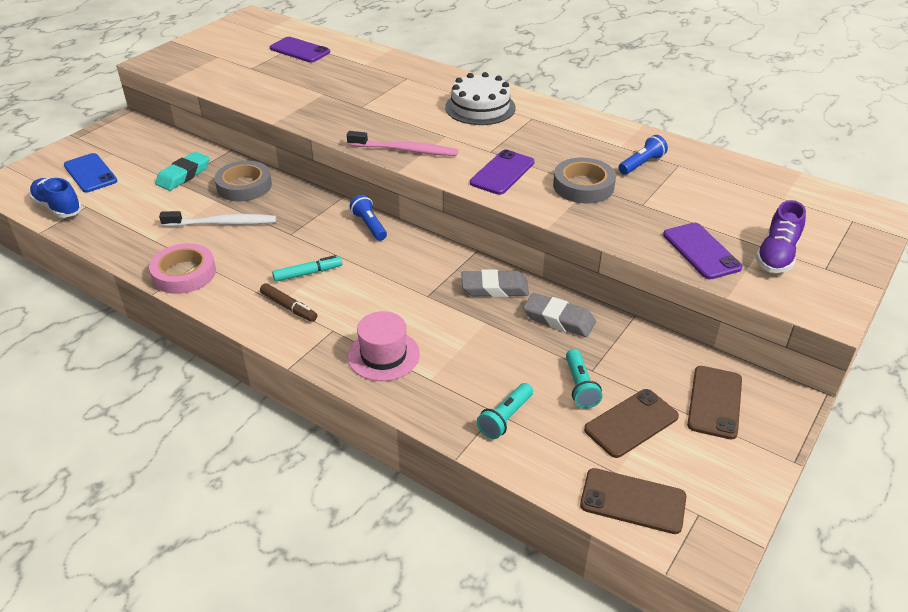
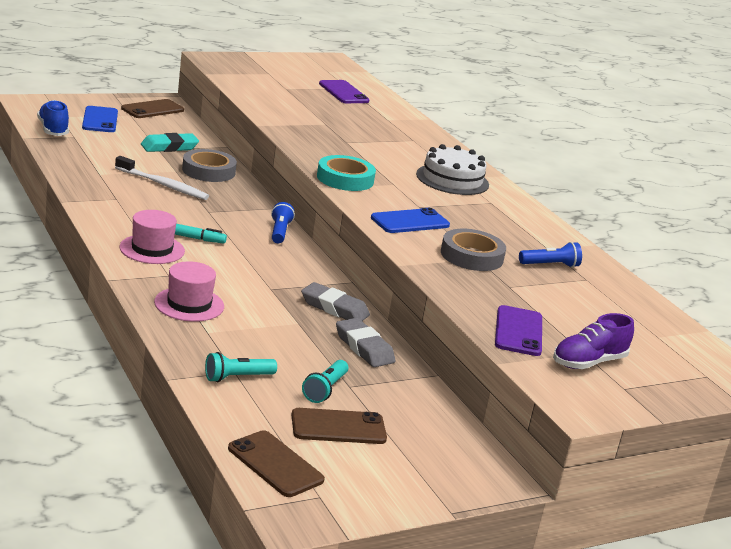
camera: 25 degrees right, 15 degrees down
(184, 273) = (98, 200): pink tape -> none
(289, 307) = (152, 249): brown marker -> pink hat
(405, 150) = (345, 179): pink toothbrush -> turquoise tape
(502, 173) = (410, 222): purple phone -> blue phone
(715, 402) = (432, 450): brown phone -> brown phone (152, 109)

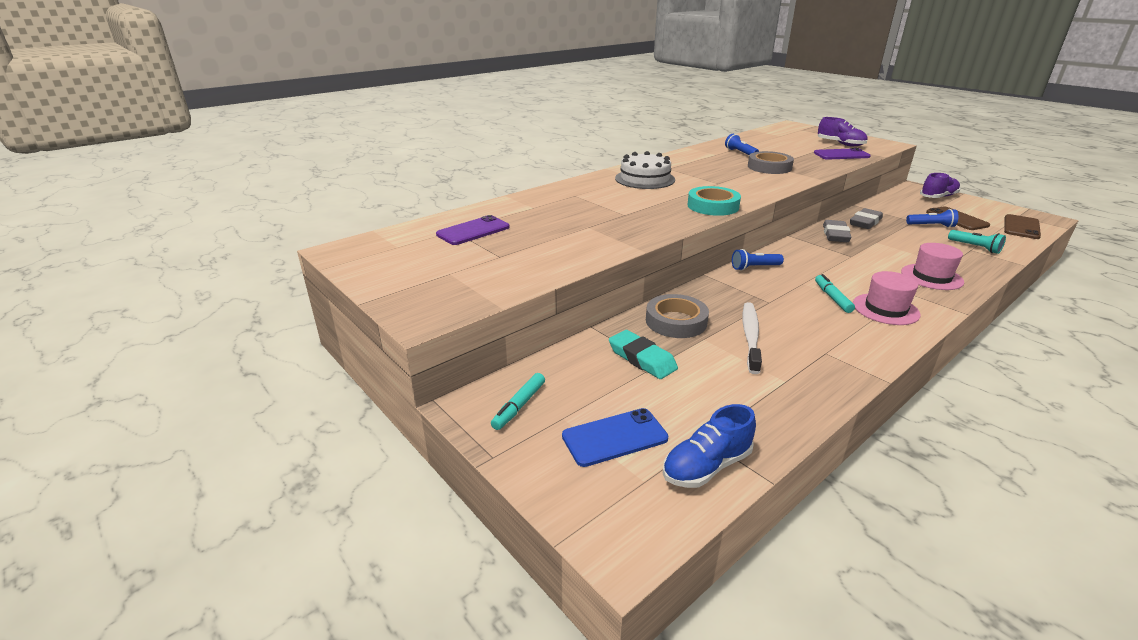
camera: 100 degrees left, 5 degrees up
(152, 109) = (519, 406): brown phone -> turquoise marker
(325, 390) = (931, 226): turquoise flashlight -> blue flashlight
(410, 222) = (751, 183): blue phone -> none
(443, 472) = (938, 197): none -> purple shoe

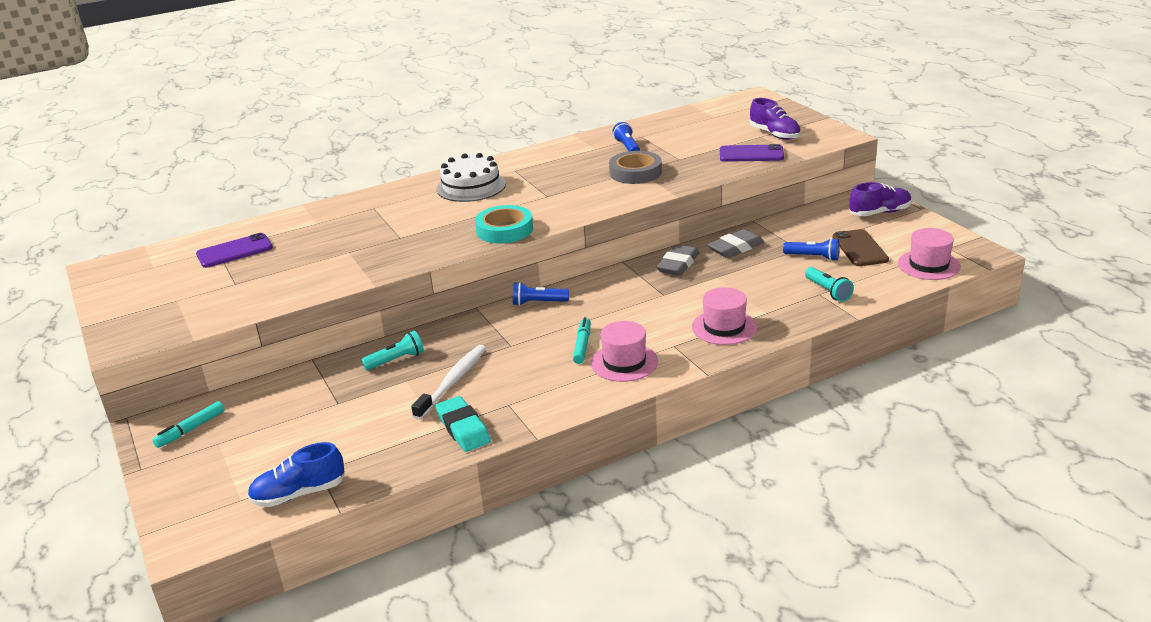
camera: 15 degrees right, 0 degrees up
(614, 437) = (246, 463): blue phone -> none
(642, 359) = (330, 396): turquoise eraser -> turquoise eraser (463, 428)
(676, 321) = (396, 360): grey tape -> turquoise flashlight
(1021, 227) = (928, 265): brown phone -> pink hat

